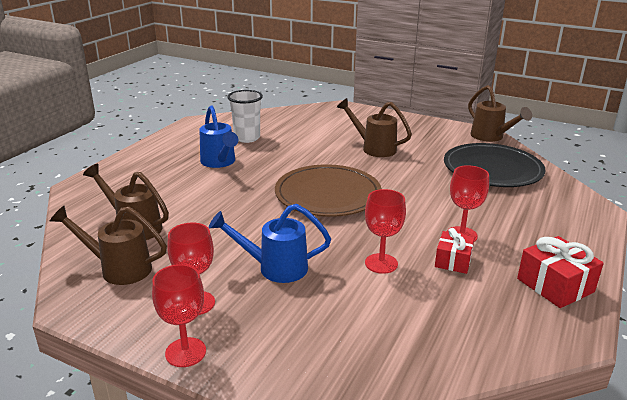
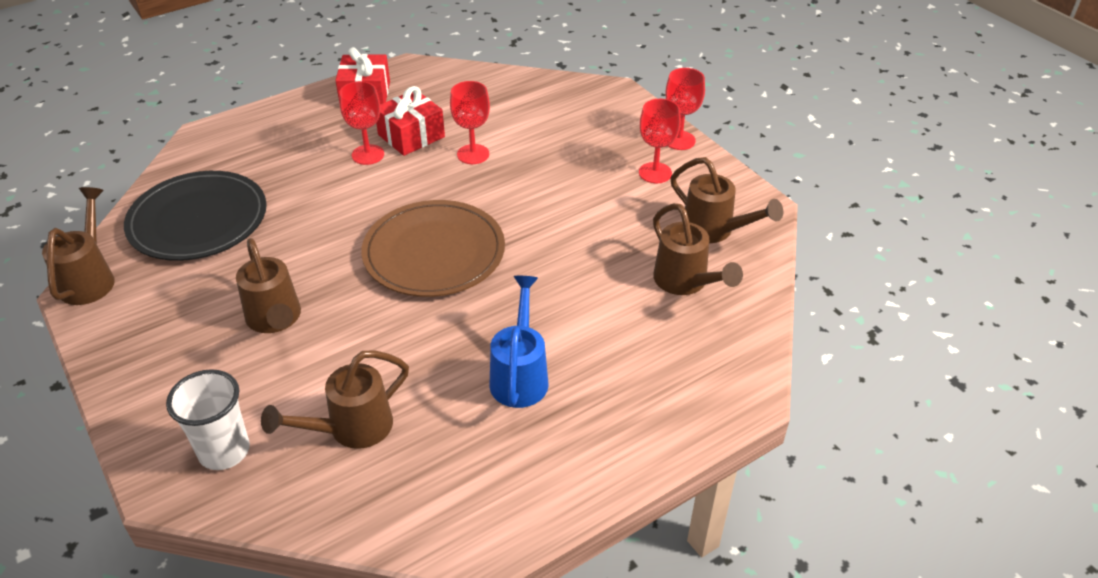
camera: 150 degrees left, 15 degrees up
(247, 138) = (431, 433): white cup -> white cup (224, 451)
(274, 268) = (569, 182): blue watering can -> none
(286, 131) = (350, 429): none -> brown watering can
(453, 261) = (411, 136): red gift -> red gift, size x1.52

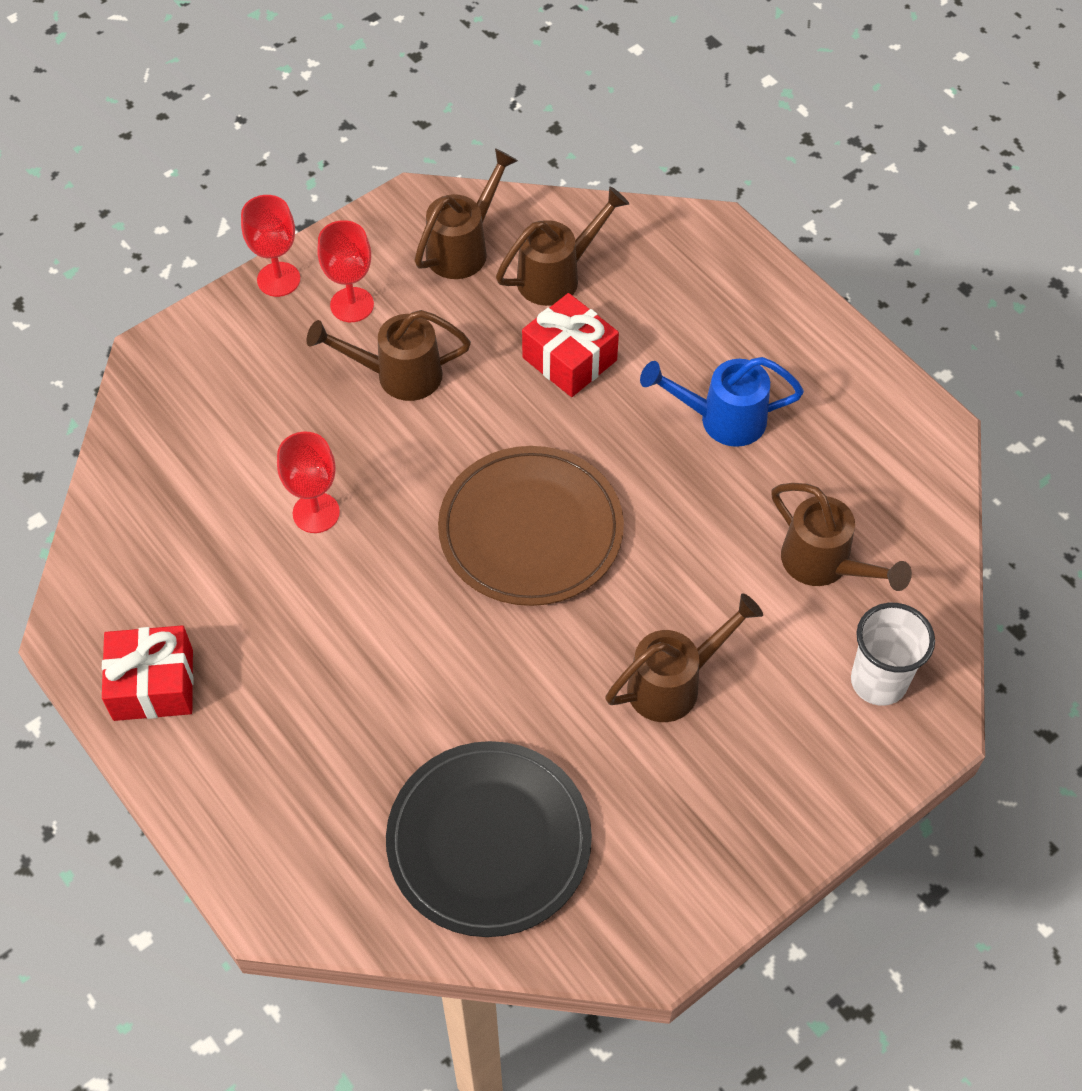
camera: 95 degrees left, 15 degrees up
(90, 278) = (626, 945): brown watering can -> brown watering can (397, 375)
(368, 155) = (320, 648): red goblet -> none
(411, 136) = (271, 598): red gift -> red gift (569, 359)

